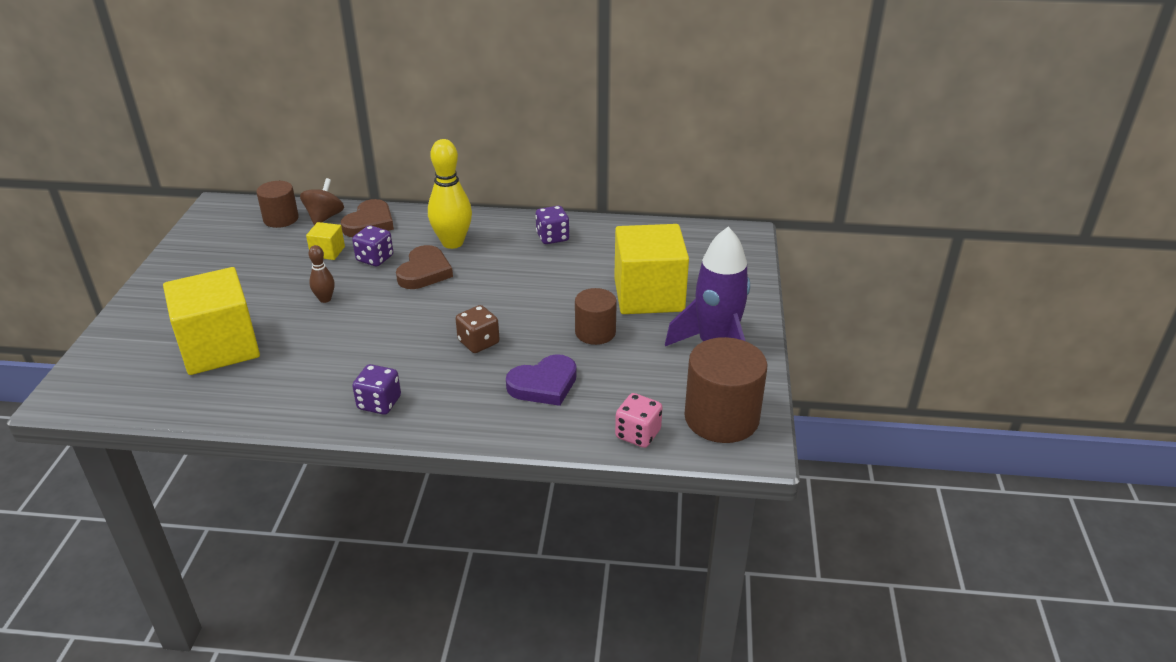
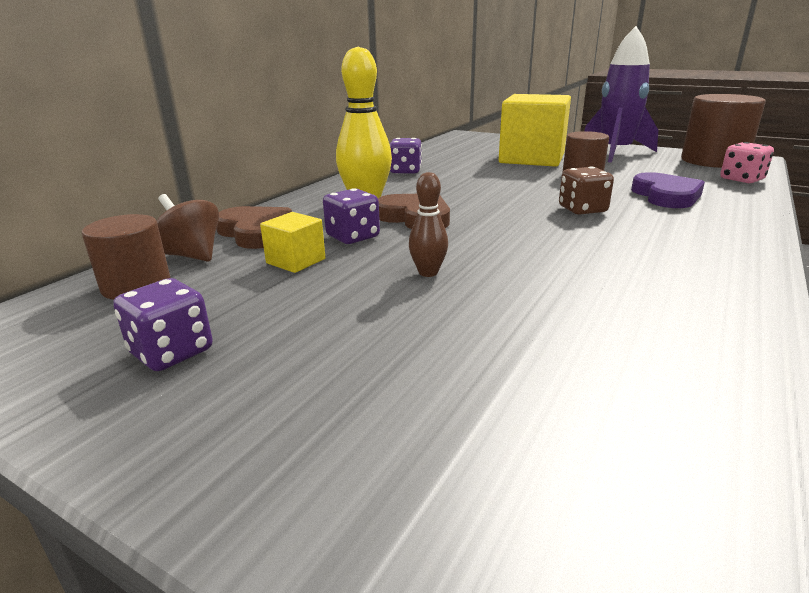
camera: 65 degrees left, 10 degrees down
(220, 347) = (522, 373): yellow cube -> none
(379, 403) = (705, 262): purple dice -> purple dice (172, 352)

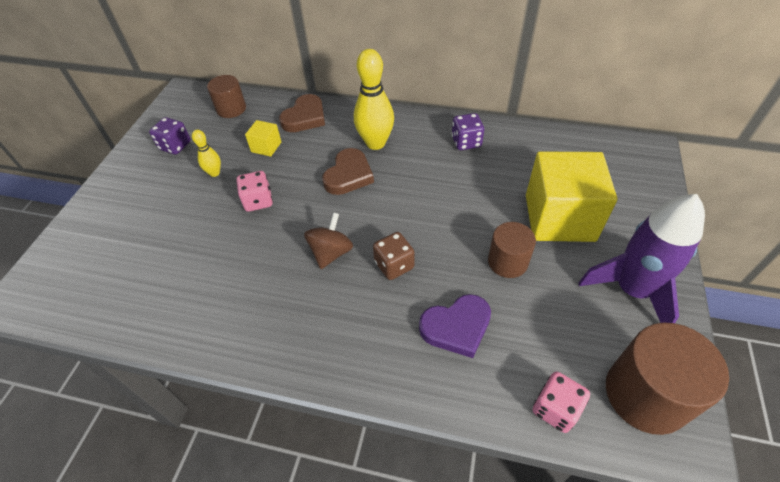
camera: 75 degrees right, 25 degrees up
(191, 255) = (267, 109): brown spinning top -> brown spinning top (331, 252)
(320, 307) = (214, 173): none -> yellow bowling pin
(353, 237) = (306, 157): purple dice -> none
(428, 272) = (258, 201): brown bowling pin -> pink dice

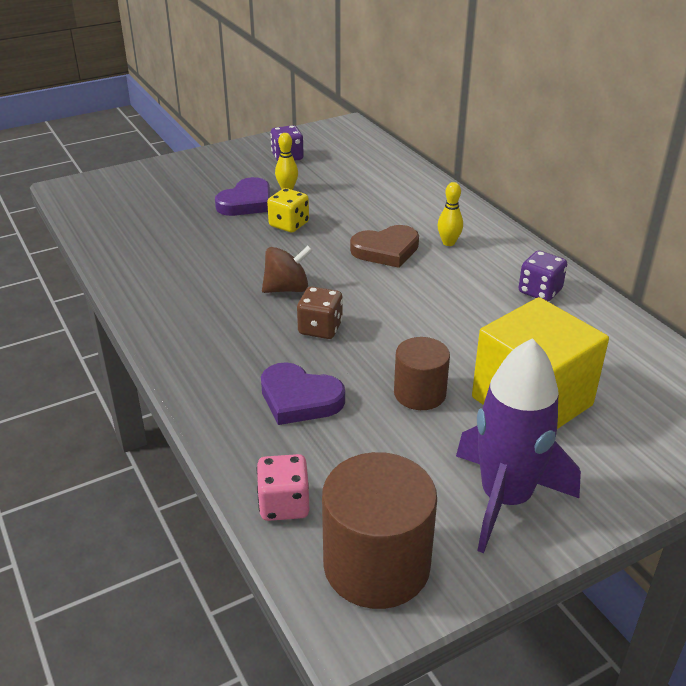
camera: 45 degrees right, 15 degrees down
(200, 204) = (246, 202): none -> purple heart
(231, 109) = (367, 155): brown cylinder -> none
(258, 201) = (289, 224): pink dice -> yellow dice
(266, 147) = (352, 194): yellow cube -> none
(305, 117) = (417, 191): brown heart -> none
(375, 143) = (448, 243): yellow bowling pin -> yellow bowling pin, size x0.51

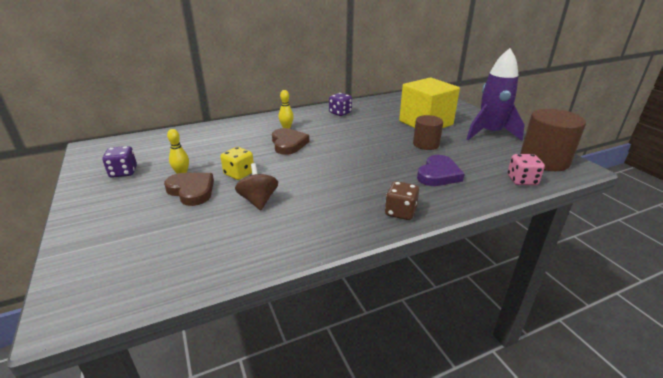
camera: 85 degrees left, 5 degrees down
(246, 202) = (192, 191): purple heart -> brown heart
(287, 289) = (325, 176): brown spinning top -> brown spinning top (258, 200)
(320, 328) = (371, 166): brown dice -> brown dice (400, 212)

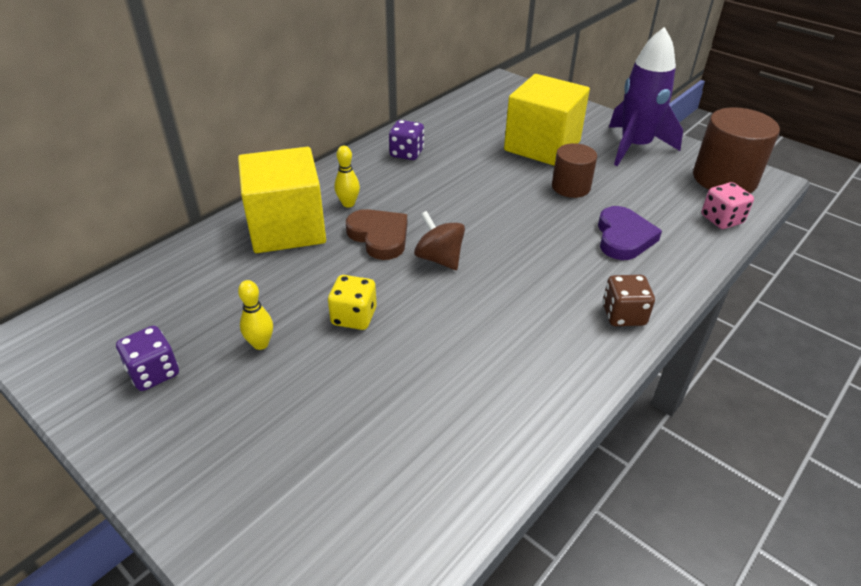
camera: 25 degrees left, 10 degrees up
(192, 191) = (309, 372): brown heart -> none
(245, 131) = (287, 228): none -> yellow cube
(258, 200) = (426, 357): brown spinning top -> brown spinning top (439, 258)

